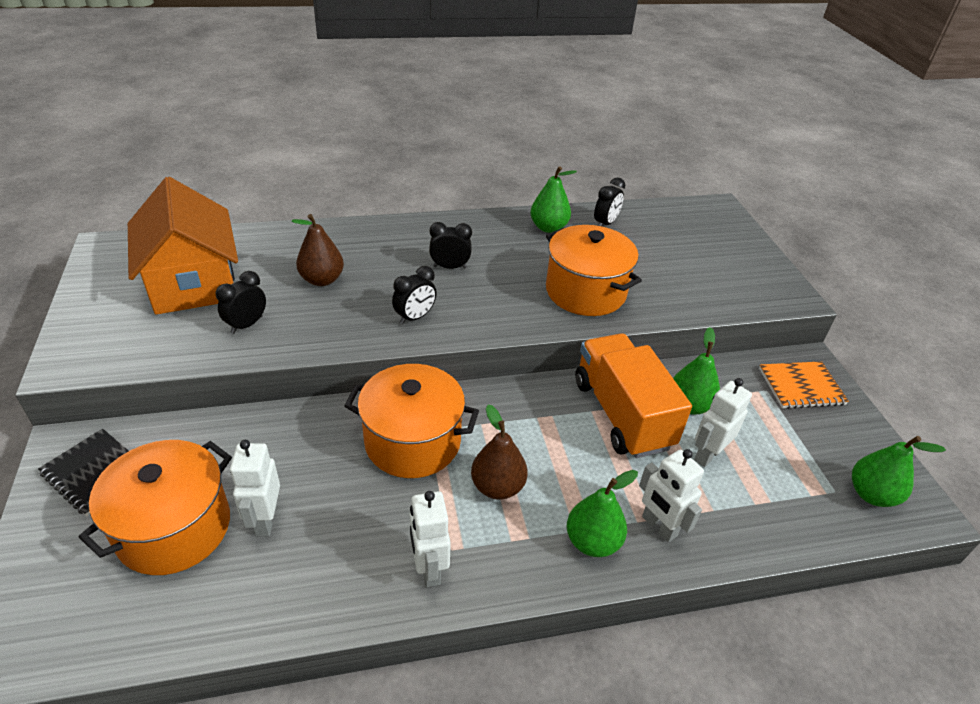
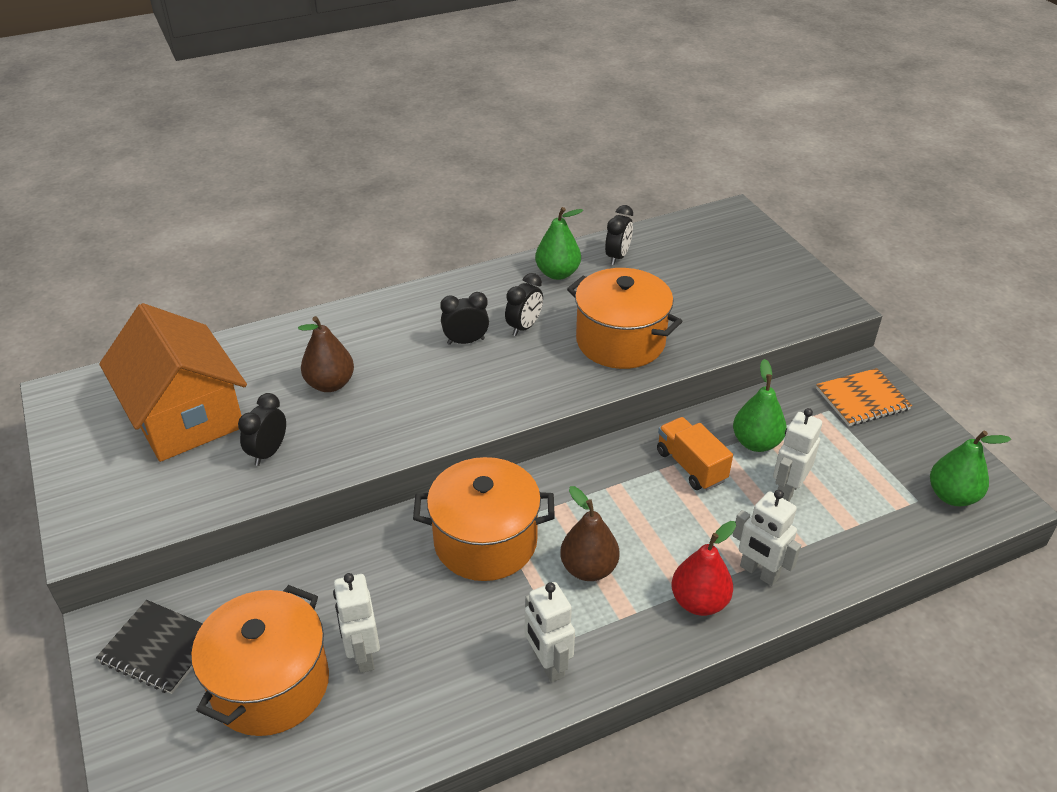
camera: 10 degrees left, 0 degrees up
(415, 317) = (449, 407): black clock -> black clock (524, 327)
(592, 541) = (699, 602): green pear -> red pear
(622, 414) = (691, 466): orange truck -> orange truck, size x0.58

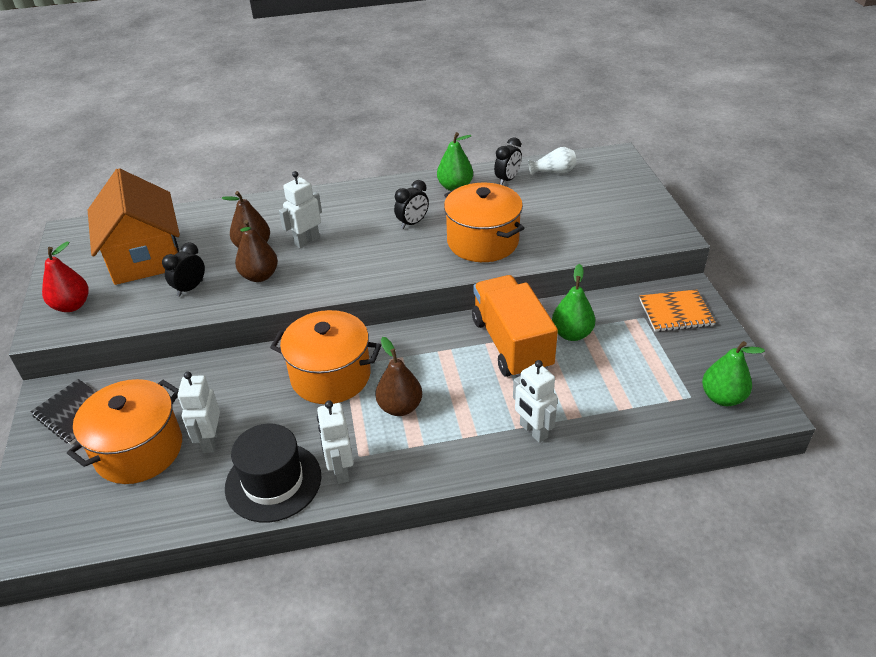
camera: 15 degrees right, 0 degrees up
(356, 423) = (259, 276): none -> brown pear
(466, 341) = (364, 228): black clock -> none
(468, 694) = (273, 481): none -> black hat
(669, 241) = (554, 172): none -> white vase
(691, 466) = (511, 344): orange truck -> orange truck, size x1.73
(699, 602) = (476, 445): red pear -> red pear (72, 305)
(787, 490) = (582, 373): white robot -> white robot (307, 241)

